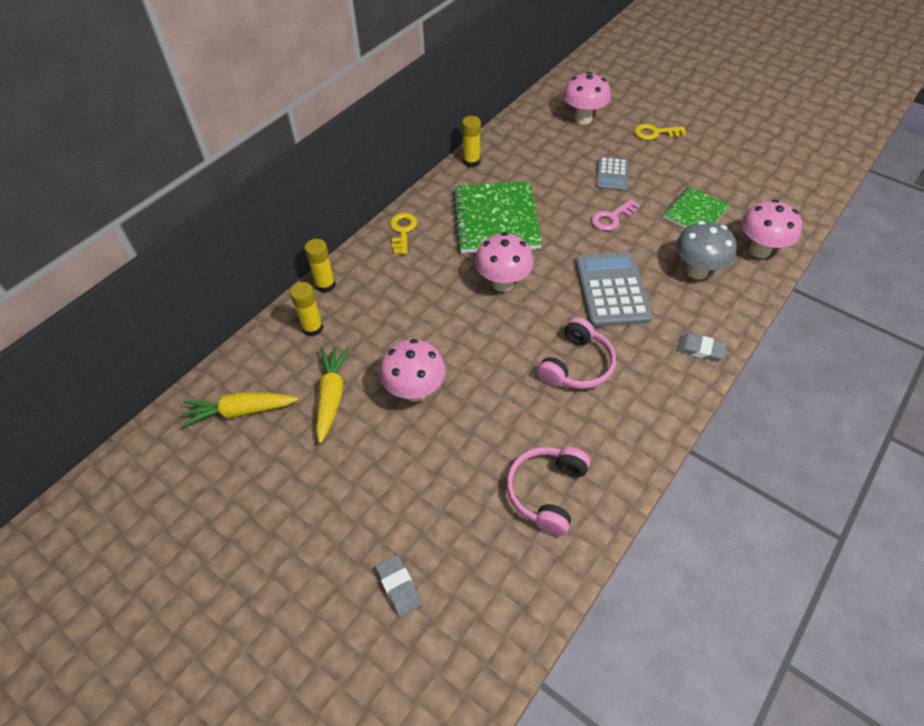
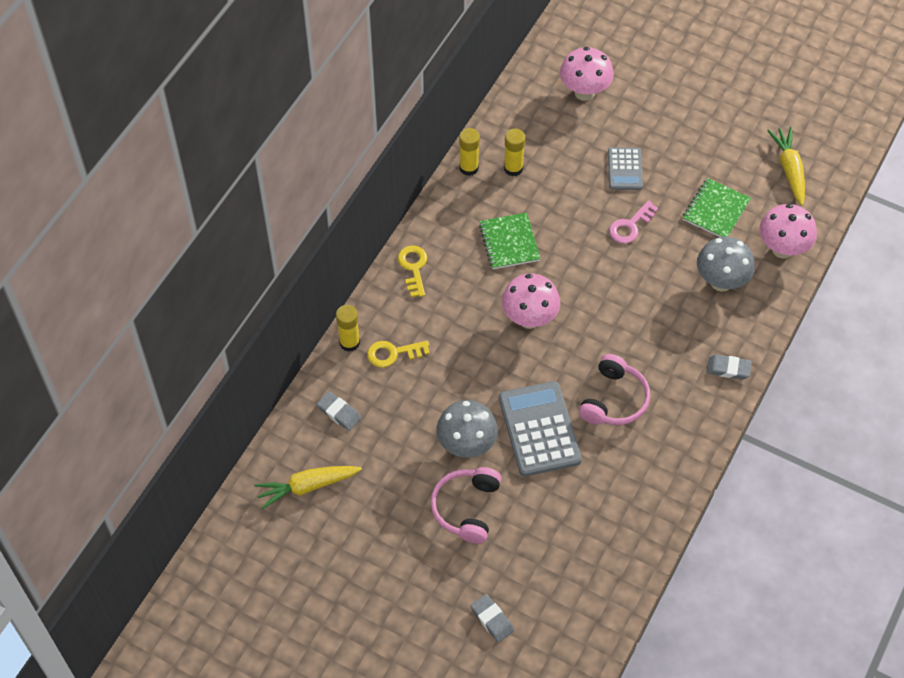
camera: 10 degrees left, 5 degrees up
(295, 345) = (339, 413): none -> grey eraser
(312, 328) = (350, 392): yellow glue stick -> yellow glue stick (513, 168)
(331, 396) = (389, 461): yellow carrot -> yellow carrot (789, 169)
(415, 391) = (466, 445): pink mushroom -> grey mushroom
(496, 219) = (509, 242): green notebook -> green notebook, size x0.59
(546, 492) = (602, 524): pink headphones -> pink headphones (466, 508)
(611, 290) = (638, 313): grey calculator -> grey calculator (539, 429)
(655, 133) = (666, 105): yellow key -> yellow key (393, 353)

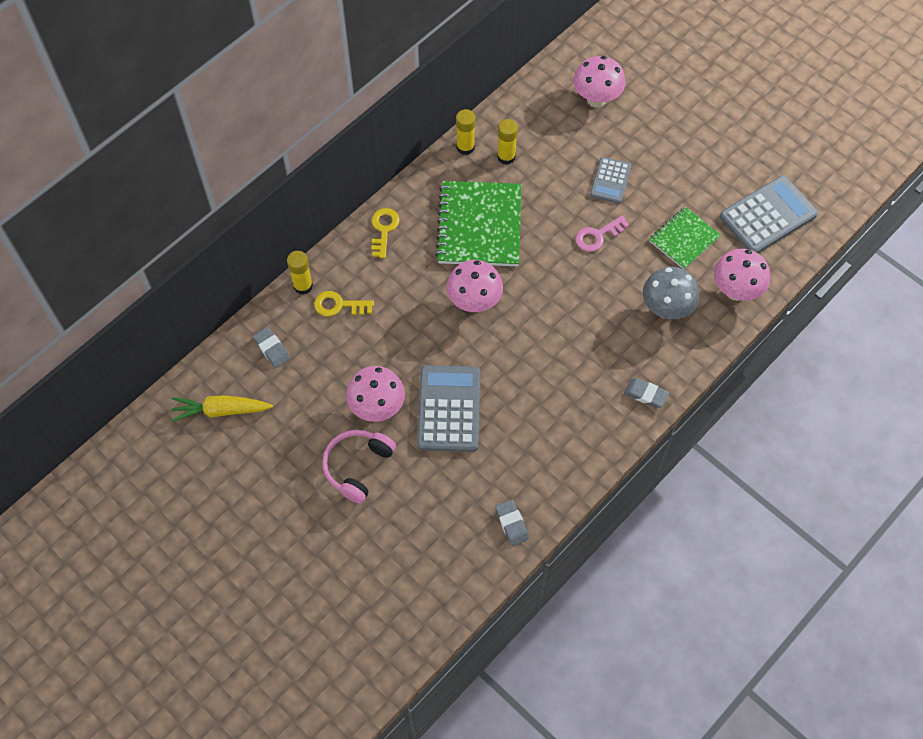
camera: 15 degrees right, 5 degrees up
(466, 445) = (377, 408): grey mushroom -> pink mushroom
(492, 619) = (346, 577): grey eraser -> grey eraser (512, 524)
(509, 242) = (479, 226): green notebook -> green notebook, size x1.70
(614, 400) = (527, 398): pink headphones -> none
(789, 169) = (767, 216): yellow carrot -> grey calculator

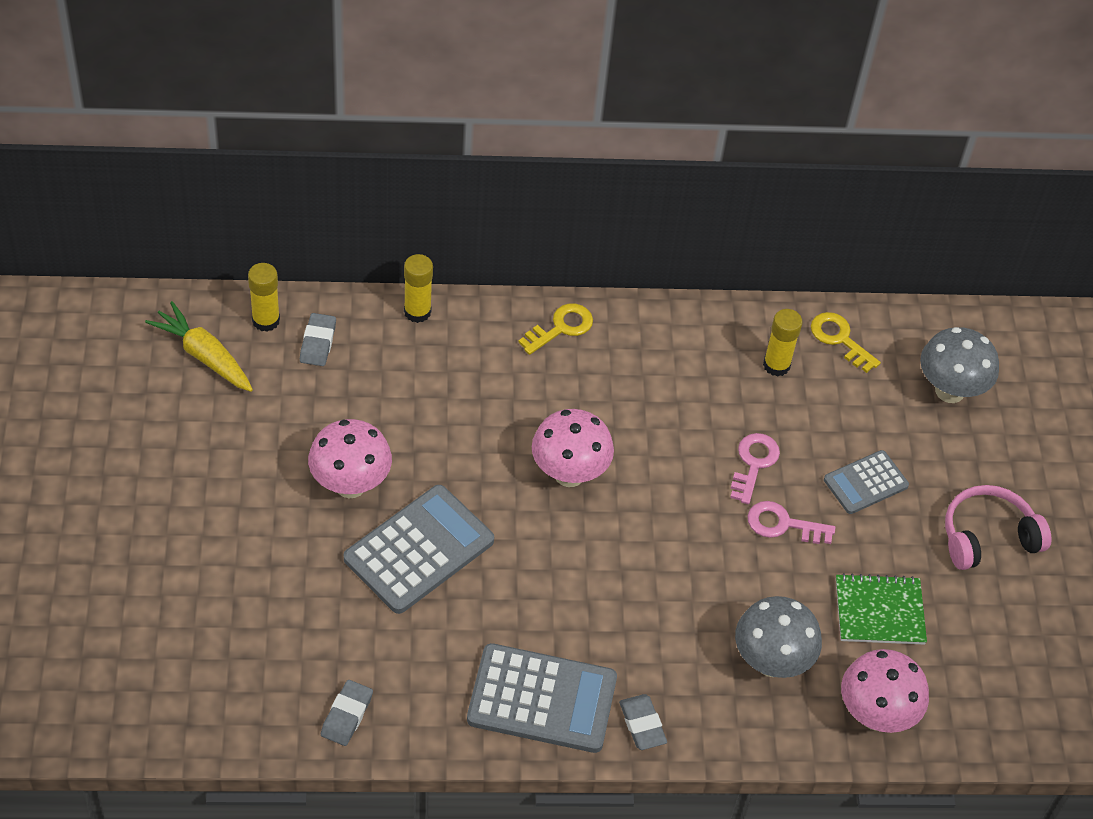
camera: 40 degrees right, 10 degrees down
(339, 305) = (430, 359): yellow key -> yellow key (840, 339)
(357, 467) = (265, 521): pink headphones -> pink headphones (987, 537)
(465, 147) = (743, 320): yellow glue stick -> yellow glue stick (266, 320)
(479, 226) = (665, 406): green notebook -> none
(551, 217) = (754, 464): none -> pink key
(596, 99) = (949, 391): pink mushroom -> grey mushroom
(767, 216) = (1011, 673): grey calculator -> grey calculator (542, 699)

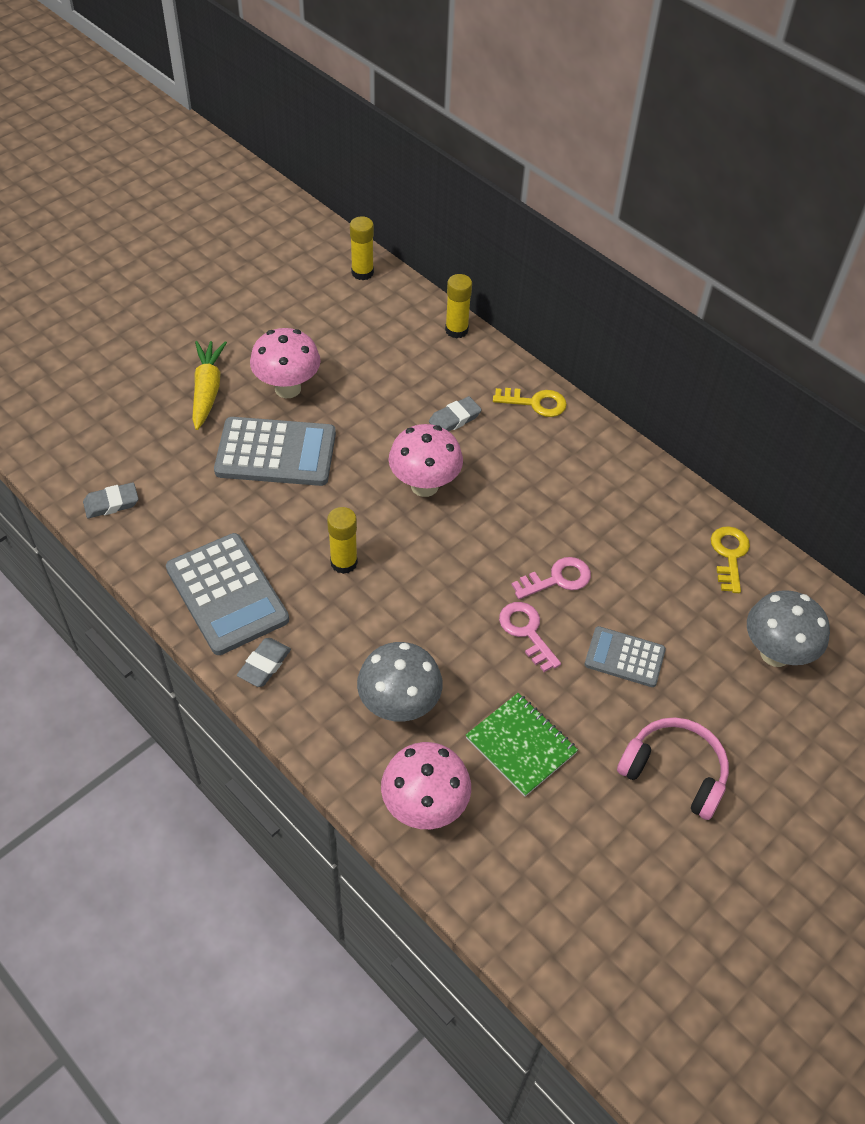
camera: 50 degrees right, 0 degrees up
(204, 355) = (304, 265): yellow carrot -> yellow carrot (207, 390)
(318, 342) = (375, 304): grey eraser -> grey eraser (454, 419)
(776, 365) = (657, 534): yellow glue stick -> yellow glue stick (344, 562)

